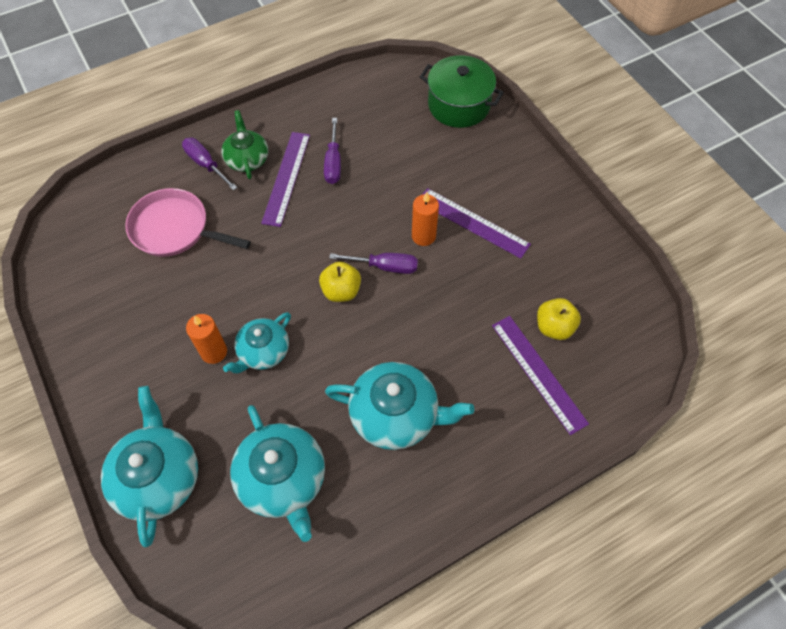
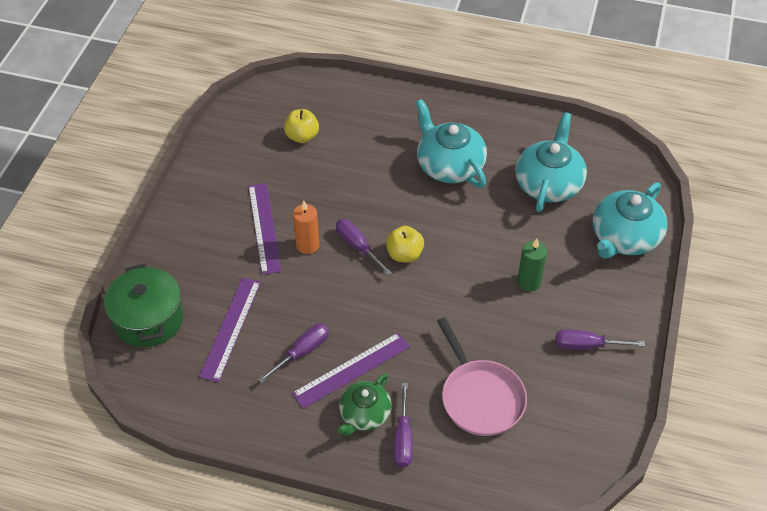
camera: 135 degrees left, 10 degrees down
(119, 334) = (587, 345): none -> purple screwdriver
(214, 352) = (529, 282): orange candle -> green candle
(263, 351) = (495, 257): turquoise teapot -> none
(538, 373) = (343, 124): purple ruler -> purple ruler (231, 328)

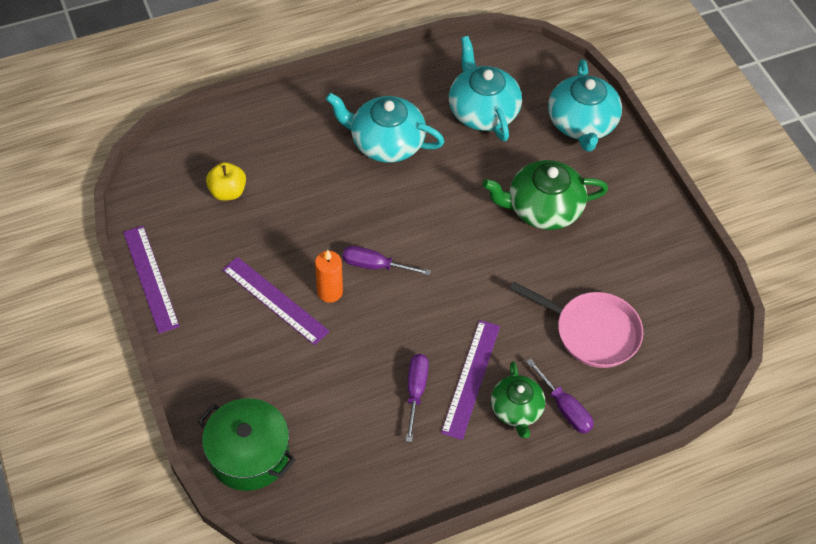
camera: 40 degrees left, 5 degrees up
(231, 328) = (333, 412): purple ruler -> purple ruler (151, 278)
(404, 254) = (421, 247): yellow apple -> none
(529, 282) = (543, 208): green candle -> green teapot
(587, 345) = (633, 234): purple screwdriver -> none

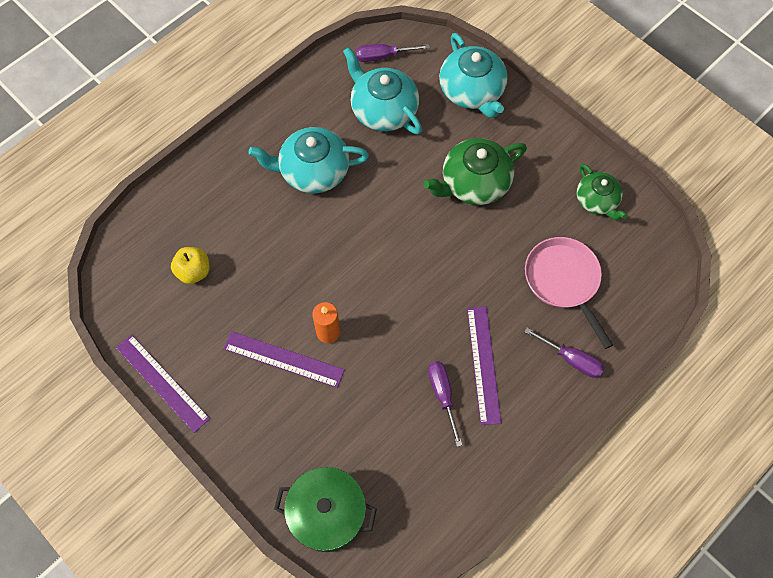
camera: 20 degrees left, 10 degrees up
(375, 266) = (356, 292): purple screwdriver -> purple screwdriver (383, 56)
(516, 409) = (533, 377): green teapot -> green teapot (597, 200)
(592, 332) = (563, 281): pink pan -> pink pan turned 120 degrees counterclockwise

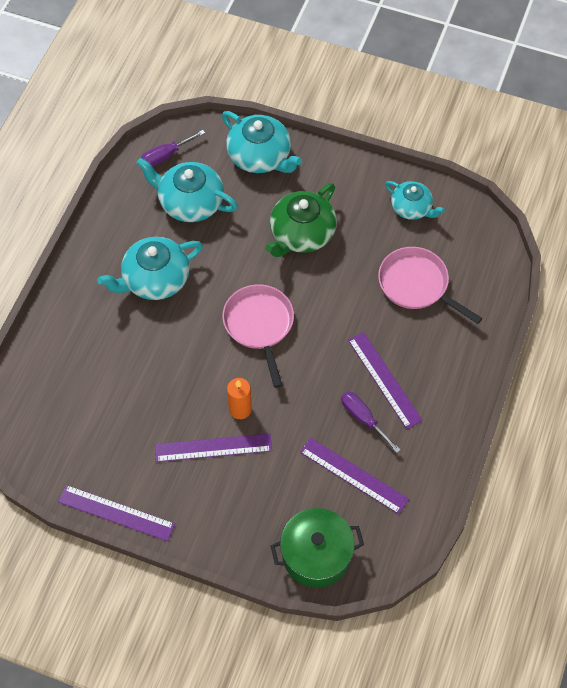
camera: 25 degrees left, 5 degrees down
(194, 271) = (93, 408): yellow apple -> none
(388, 257) = (259, 325): none -> pink pan
(404, 449) = (353, 475): none -> purple ruler
(571, 359) = (453, 345): purple screwdriver -> none
(597, 200) = (411, 208): green teapot -> turquoise teapot

